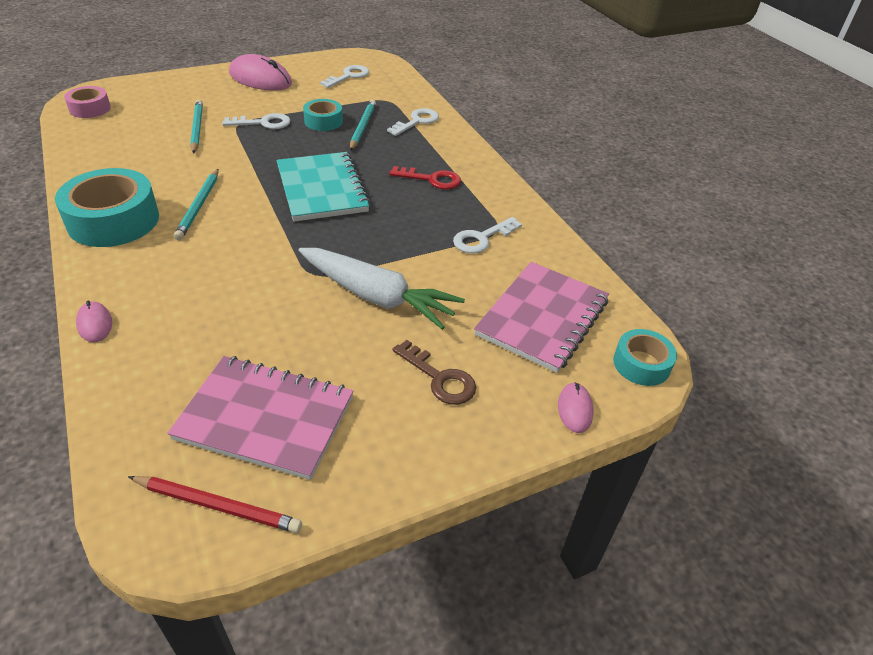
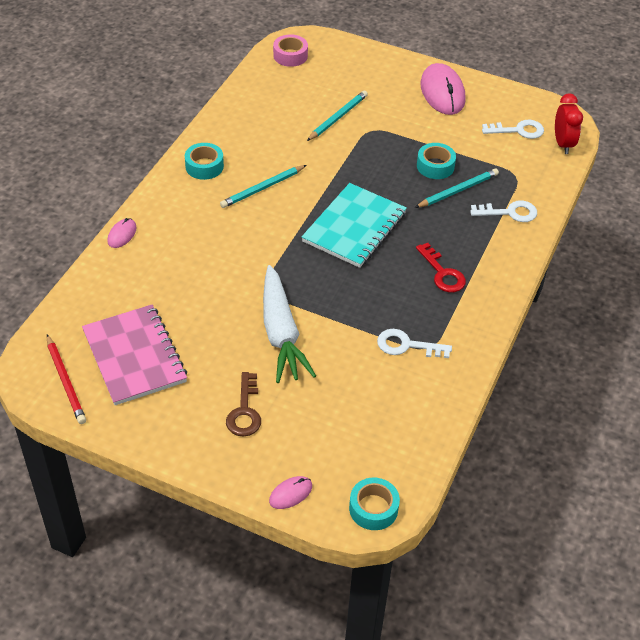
camera: 50 degrees right, 5 degrees up
(113, 220) = (204, 166): turquoise tape -> turquoise tape, size x0.55
(263, 123) = (389, 140): white key -> none
(389, 70) = (563, 144): none -> red clock
(542, 318) = (359, 429): pink notebook -> none

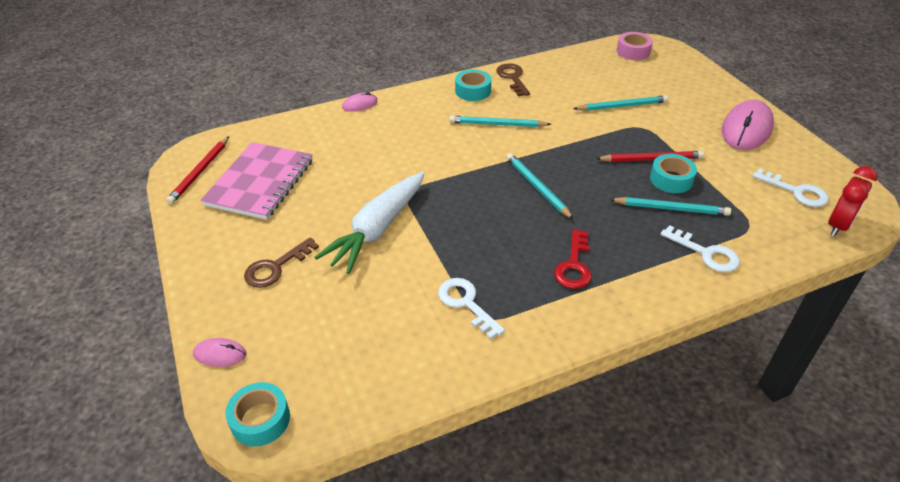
camera: 45 degrees right, 5 degrees down
(222, 135) = (512, 78): none -> brown key
(354, 227) = (537, 187): turquoise notebook -> turquoise pencil
(405, 156) = (651, 159): none -> red pencil

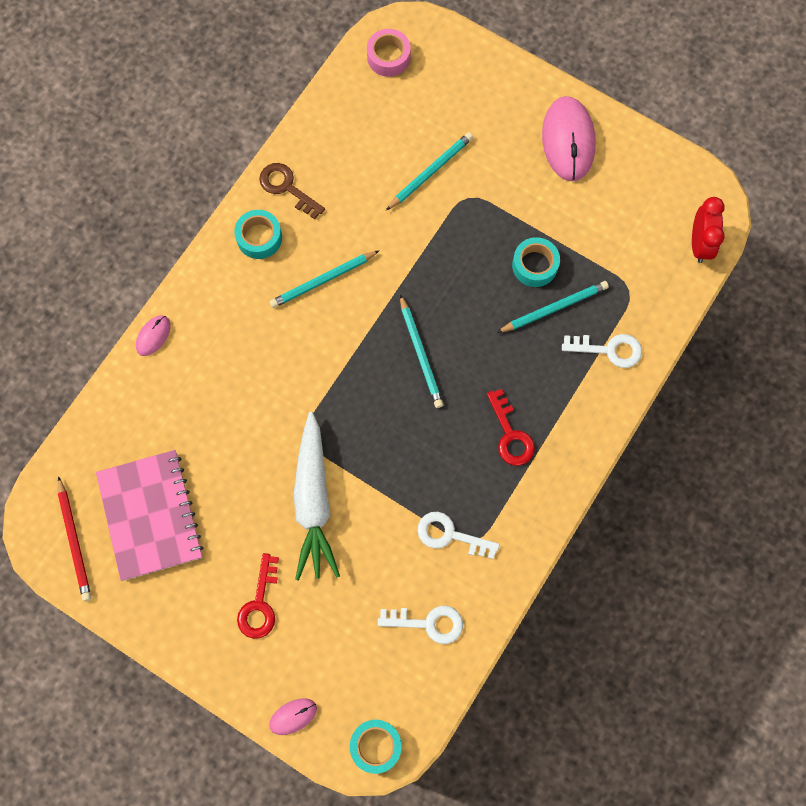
camera: 35 degrees left, 30 degrees up
(276, 267) = (260, 604): brown key -> red key
(537, 187) = (421, 353): turquoise pencil -> turquoise pencil turned 135 degrees counterclockwise
(651, 159) = (502, 245): red pencil -> none
(796, 191) = (649, 216): white key -> white key (428, 623)

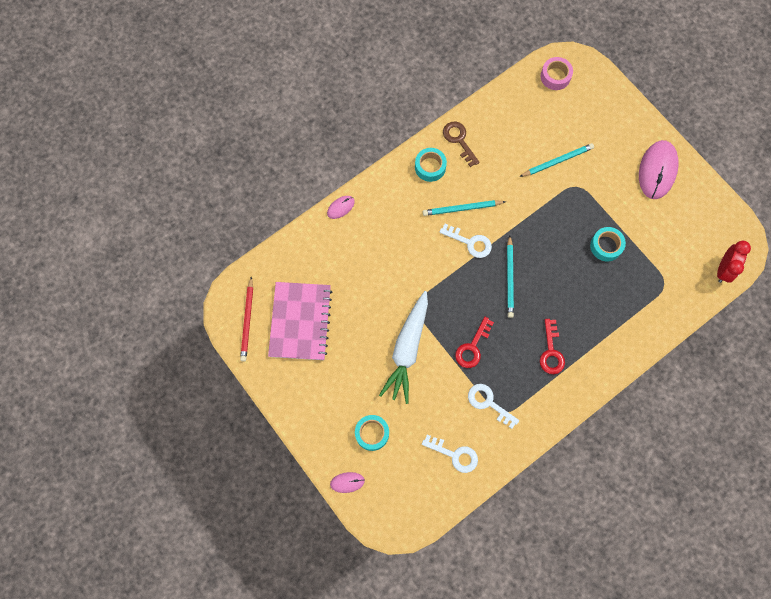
camera: 20 degrees right, 0 degrees up
(260, 604) = (350, 403): red key -> red key (472, 347)
(376, 746) = (393, 521): turquoise tape -> turquoise tape (372, 433)
(554, 308) = (609, 278): turquoise pencil -> none
(609, 350) = (637, 319): white key -> white key (470, 242)

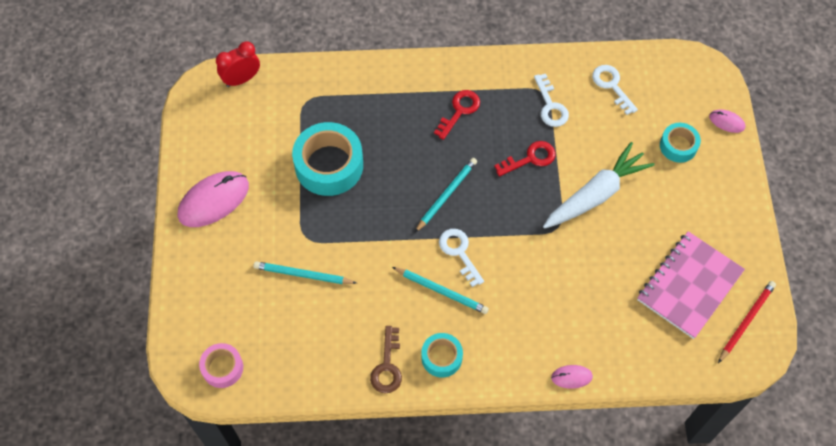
camera: 145 degrees left, 10 degrees down
(606, 246) = (329, 165): turquoise tape -> turquoise tape, size x1.81

